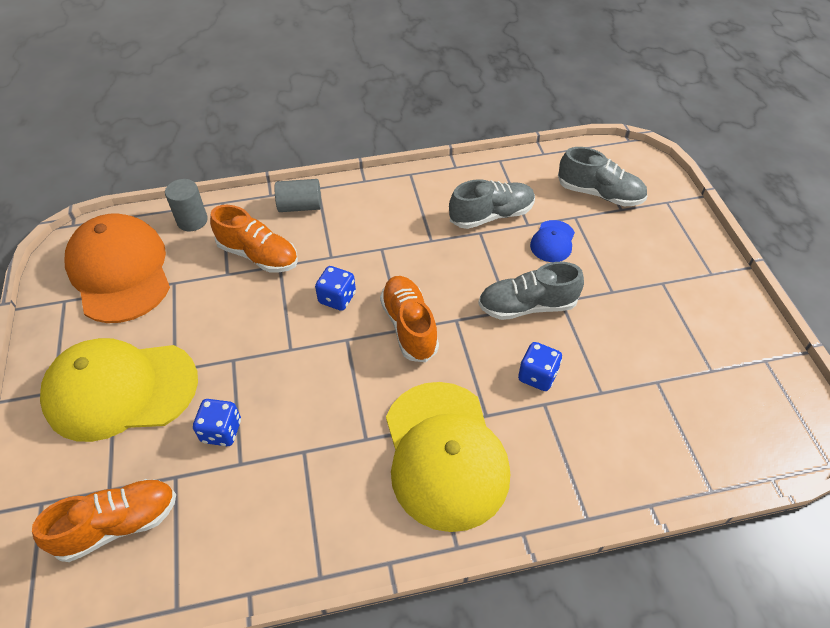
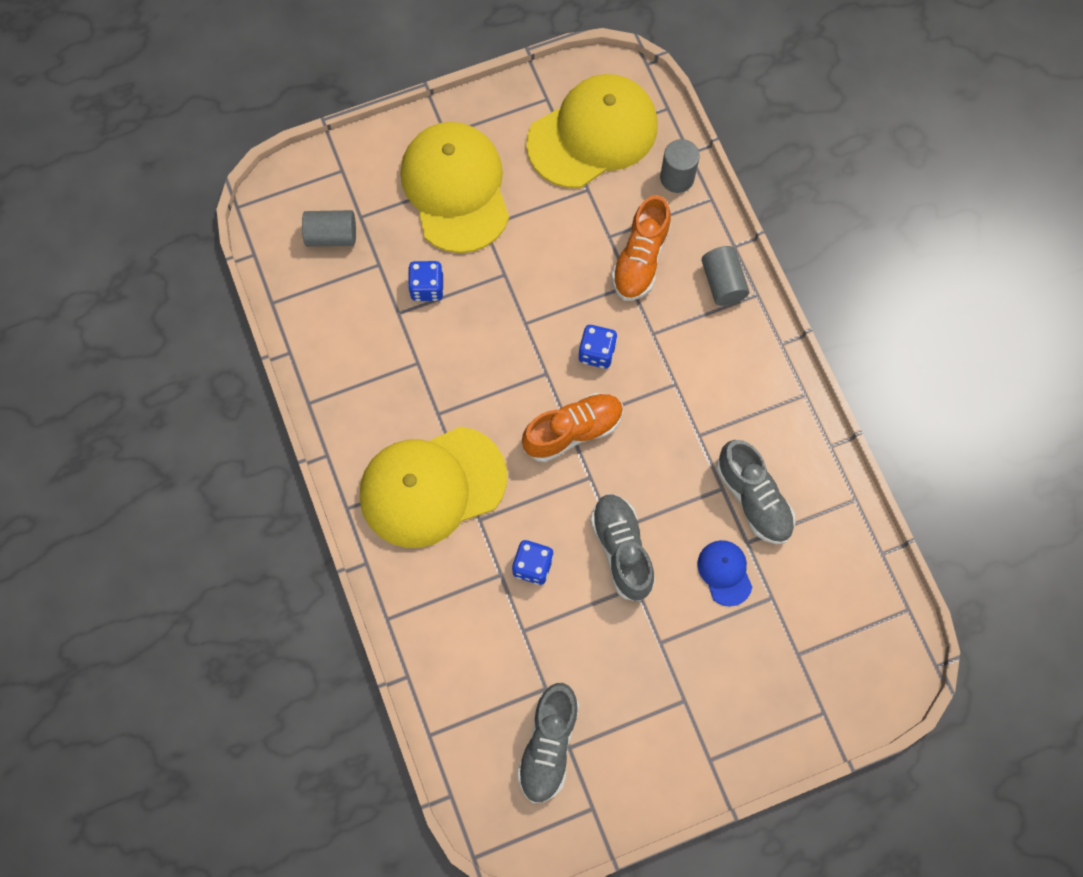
camera: 80 degrees right, 20 degrees up
(118, 525) = (331, 236): orange shoe -> grey cylinder
(120, 271) = (593, 134): orange cap -> yellow cap
(552, 241) = (724, 572): blue cap -> blue cap turned 60 degrees clockwise
(599, 194) = (820, 627): grey shoe -> grey shoe (548, 745)

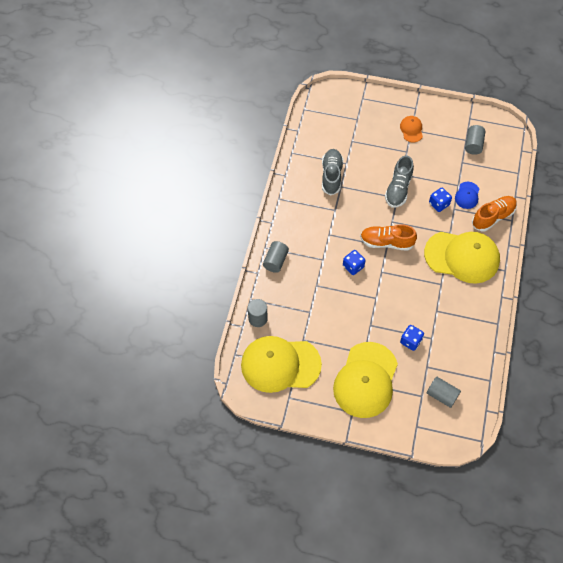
camera: 145 degrees left, 10 degrees down
(548, 745) = (473, 144): grey shoe -> grey cylinder
(640, 259) = (303, 293): orange shoe -> orange shoe (493, 217)
(683, 700) = (411, 129): none -> orange cap
(724, 572) = (363, 158): blue cap -> blue cap (467, 195)

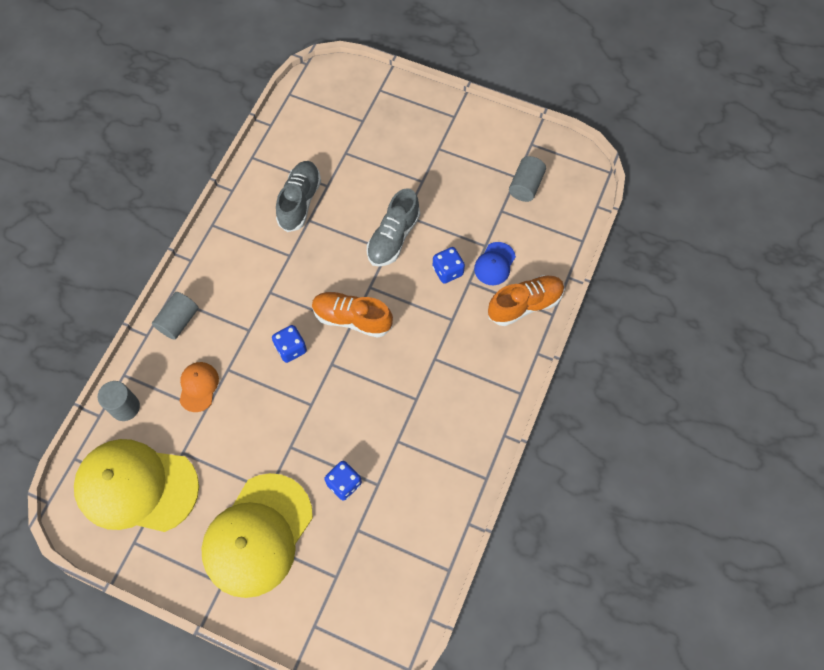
camera: 10 degrees right, 5 degrees up
(411, 129) = (438, 148): orange cap -> orange cap (198, 387)
(441, 395) = (367, 581): grey cylinder -> none
(462, 257) = (460, 360): yellow cap -> none

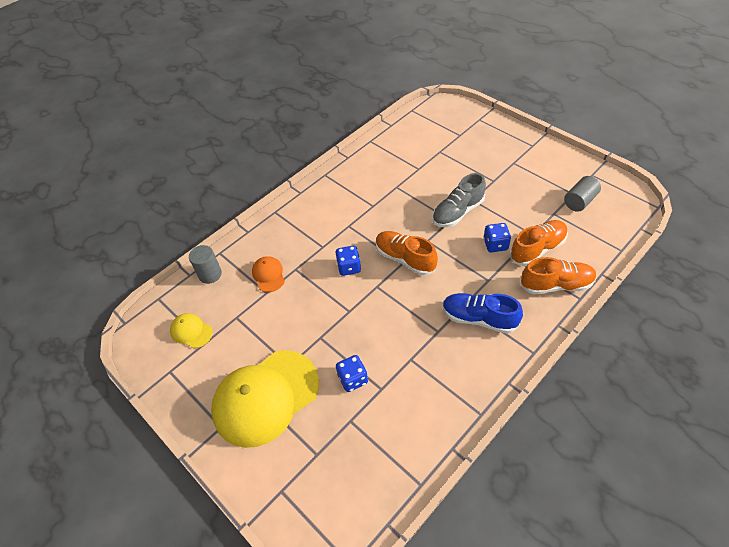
camera: 25 degrees right, 15 degrees down
(136, 487) = (191, 331): yellow cap -> yellow cap, size x0.44
(178, 321) = (274, 228): grey cylinder -> none
(198, 387) = (268, 275): orange cap -> orange cap turned 45 degrees counterclockwise
(300, 201) = (394, 174): grey shoe -> none
(455, 370) = (479, 318): none -> blue shoe
(494, 264) = (537, 249): blue cap -> orange shoe

